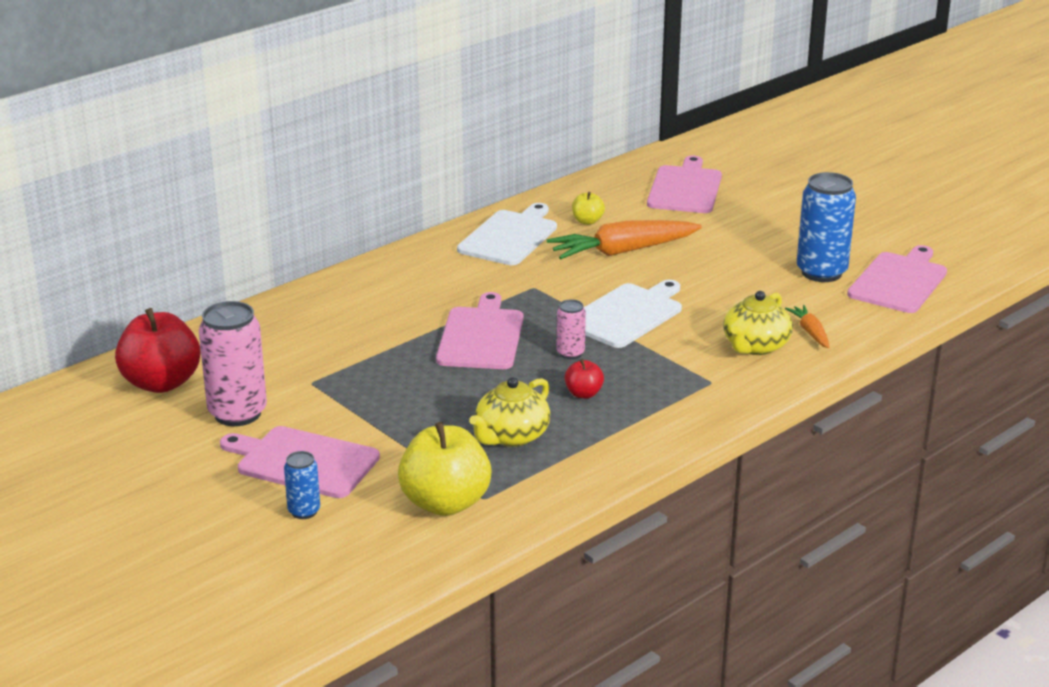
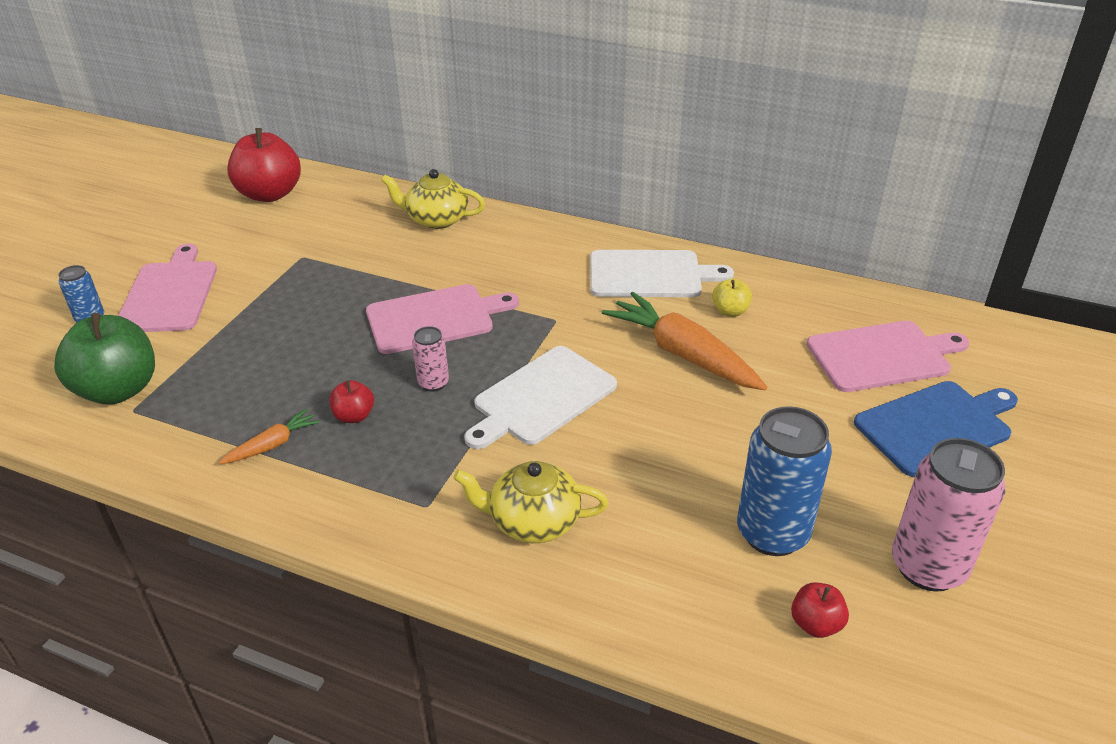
camera: 65 degrees right, 10 degrees up
(237, 413) = (236, 240): pink can -> pink can (928, 567)
(445, 503) = (118, 390): yellow apple -> green apple
(511, 436) = (251, 393): yellow teapot -> yellow teapot (436, 219)
(626, 314) = (541, 398): white cutting board -> white cutting board turned 120 degrees clockwise
(766, 196) = (936, 426): none -> blue cutting board
(810, 332) = (601, 564): orange carrot -> orange carrot (272, 445)
(899, 281) = (815, 624): pink cutting board -> red apple

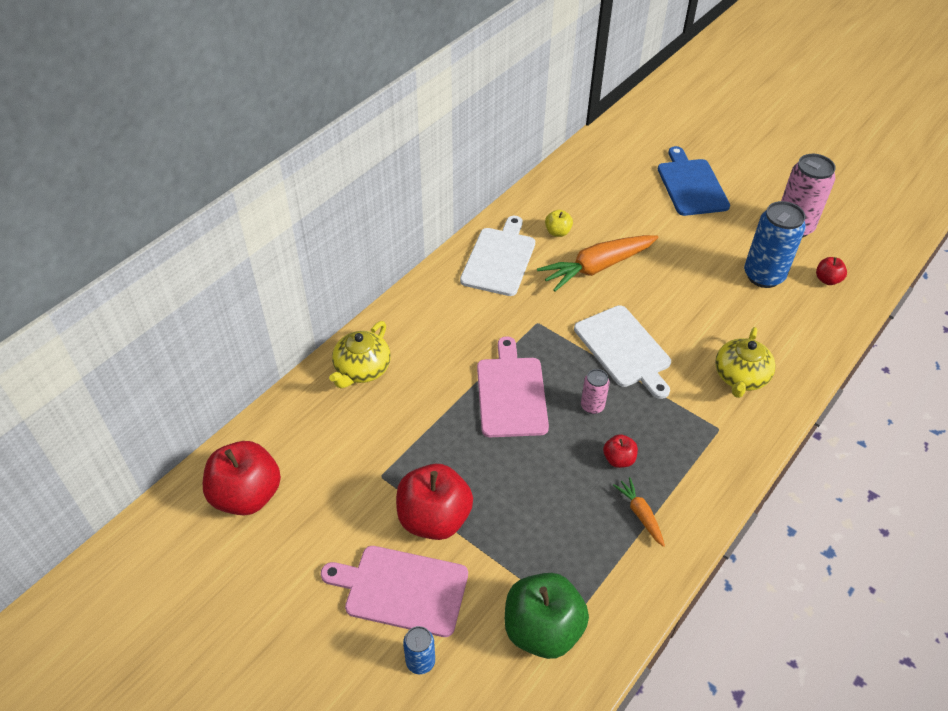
camera: 75 degrees left, 10 degrees up
(253, 297) = (434, 518): none -> red apple
(882, 356) = (624, 182): pink cutting board -> none

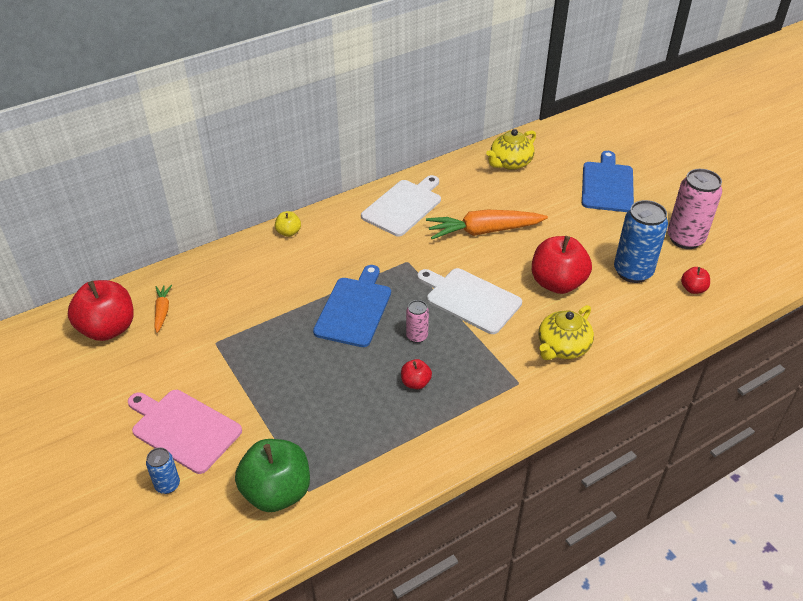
camera: 20 degrees right, 5 degrees down
(362, 369) = (245, 262): yellow teapot -> yellow teapot (510, 163)
(434, 518) = (238, 385): red apple -> red apple (557, 283)
(511, 393) = (354, 309): pink cutting board -> blue cutting board
(557, 232) = (465, 197): yellow apple -> yellow apple (288, 232)
(624, 349) = (470, 299): white cutting board -> white cutting board turned 135 degrees clockwise
(640, 514) = (409, 430): orange carrot -> orange carrot (162, 311)

